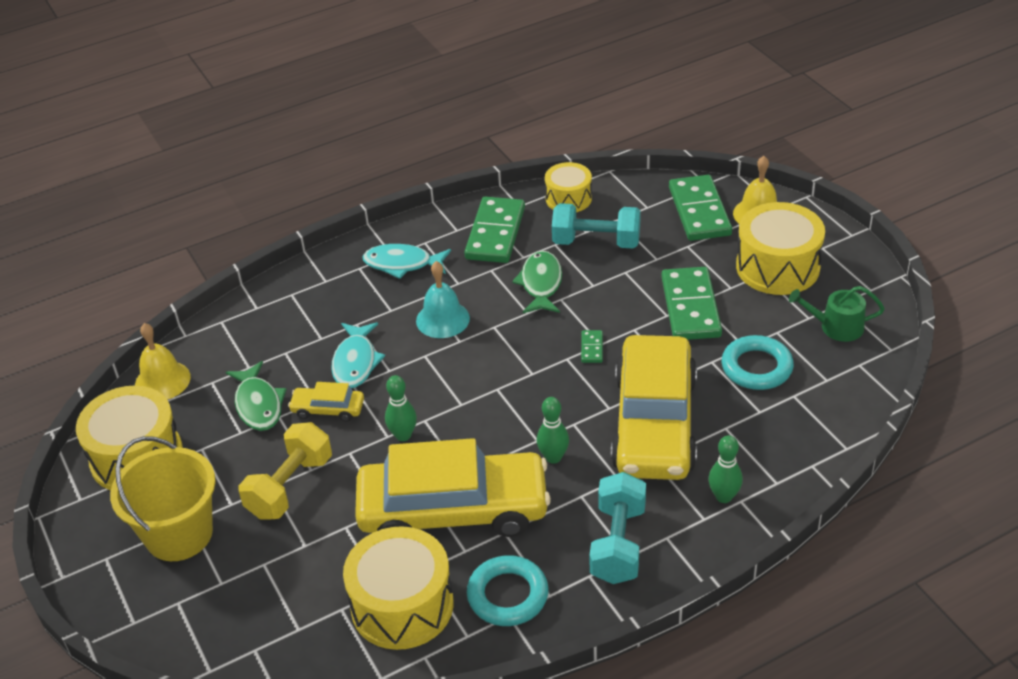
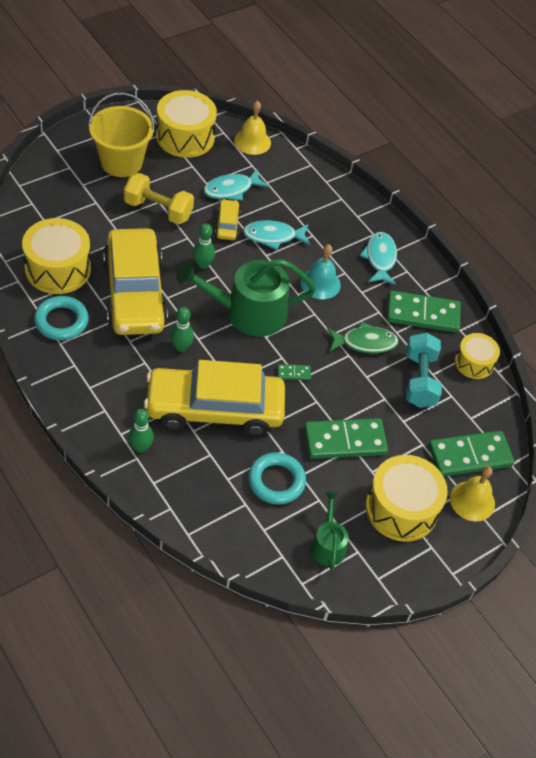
camera: 75 degrees right, 10 degrees up
(258, 404) = (231, 189): green fish -> turquoise fish
(492, 389) = (248, 312): none -> green watering can
(618, 544) = (100, 382): turquoise dumbbell -> none

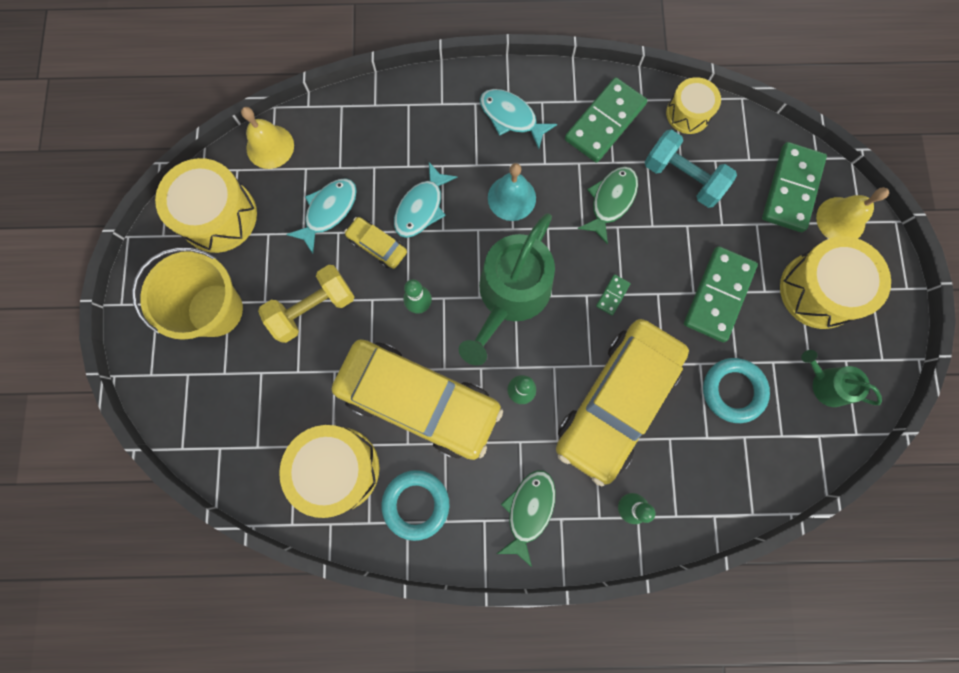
camera: 50 degrees left, 25 degrees up
(98, 388) = (529, 510): none -> green fish
(231, 189) = (328, 211): turquoise fish -> turquoise fish turned 150 degrees counterclockwise

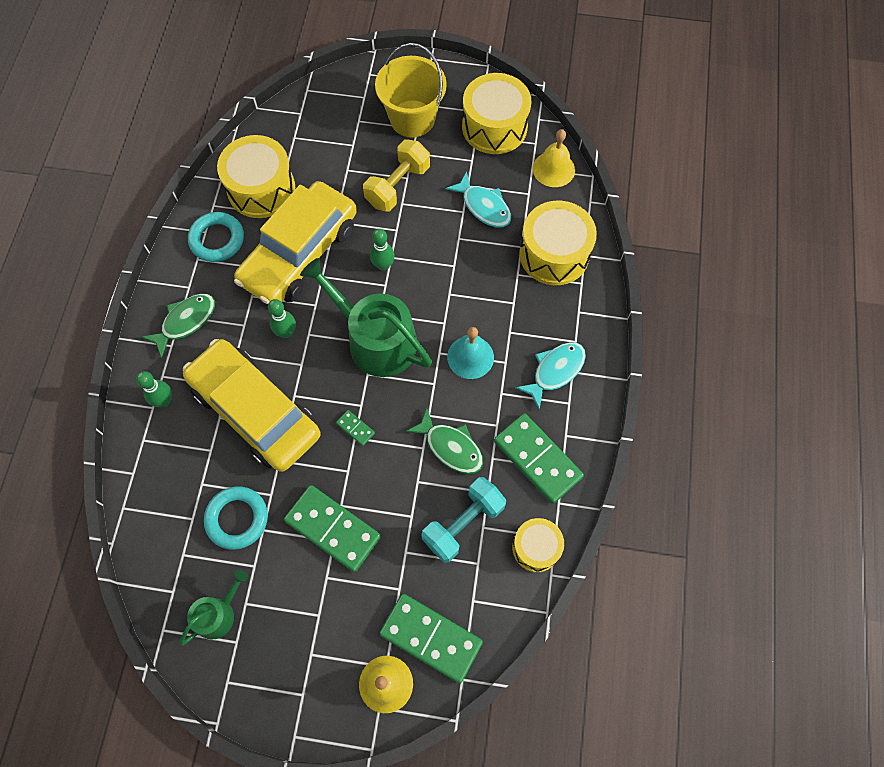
camera: 100 degrees right, 10 degrees down
(313, 309) = (398, 186): yellow dumbbell -> yellow dumbbell turned 60 degrees clockwise
(377, 245) = (444, 240): yellow car -> none
(421, 207) = (474, 279): turquoise fish -> none
(529, 510) = (186, 322): green fish -> green fish turned 75 degrees counterclockwise
(819, 290) = (314, 635): yellow drum -> yellow drum (554, 254)

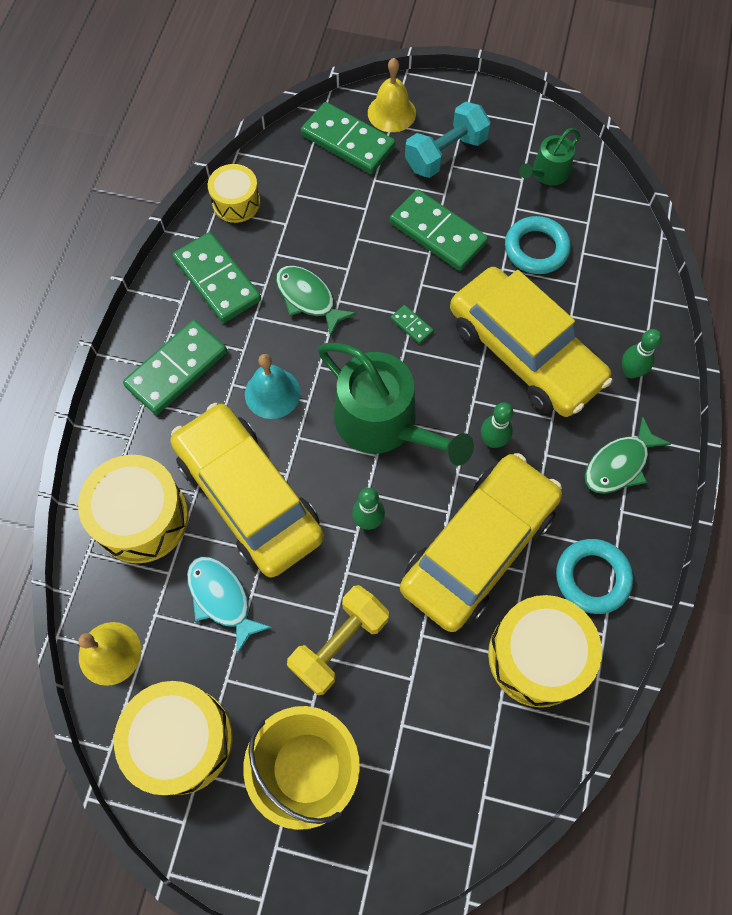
camera: 175 degrees left, 0 degrees up
(463, 524) = (305, 227): turquoise dumbbell -> turquoise dumbbell (445, 154)
(476, 275) = (249, 496): none -> yellow car
(555, 371) = (176, 369): turquoise fish -> green domino

